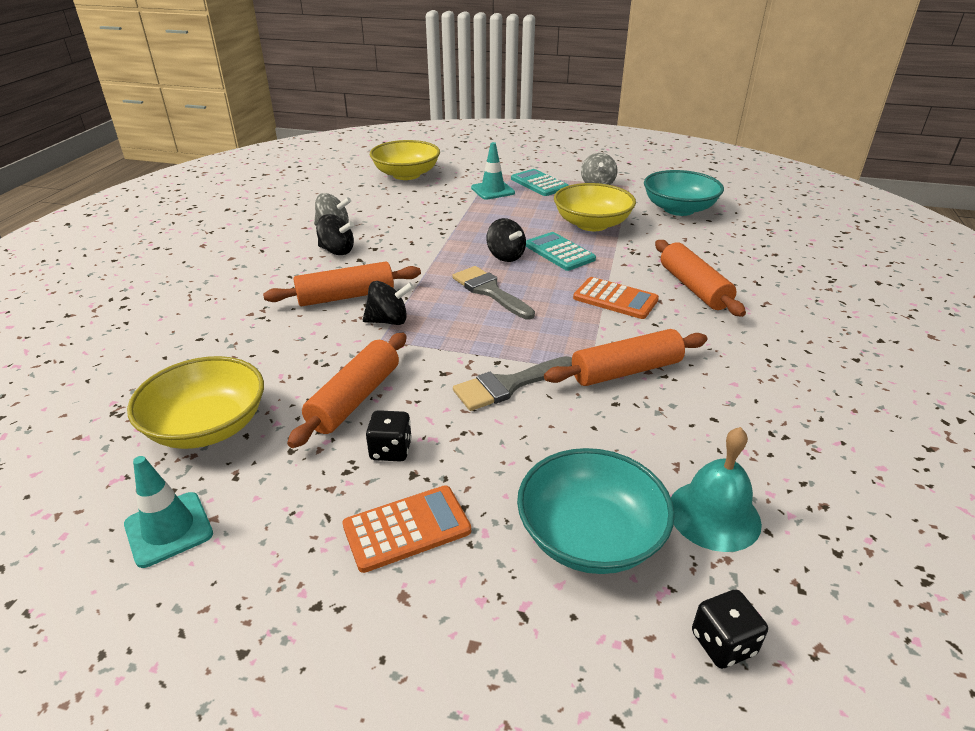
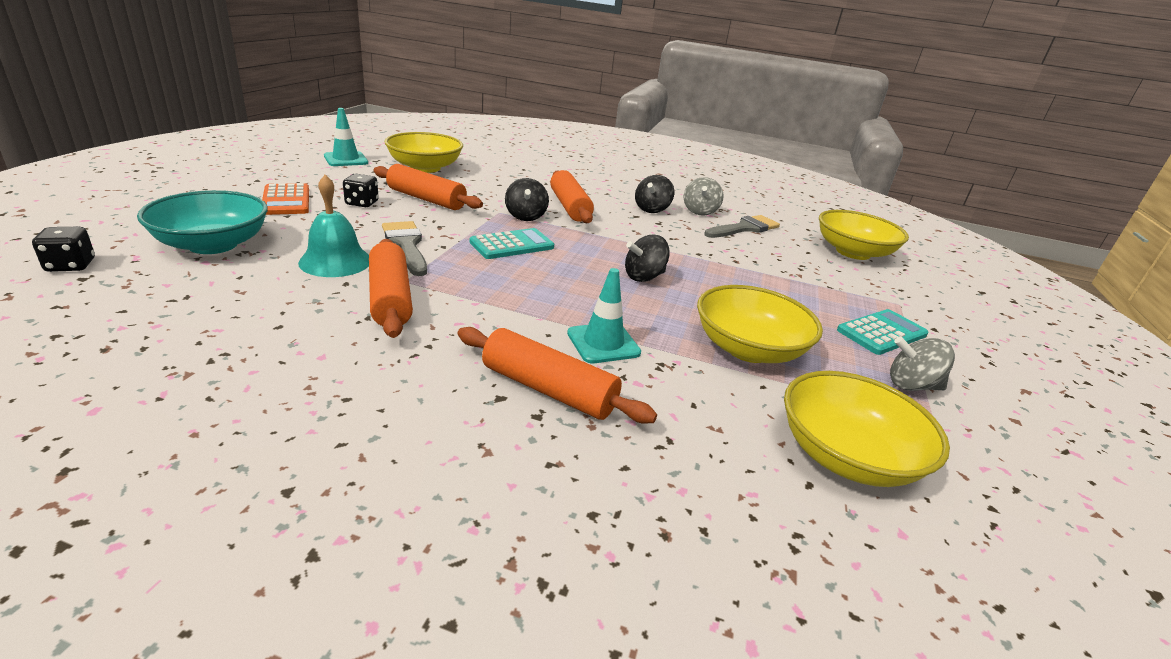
camera: 90 degrees right, 5 degrees down
(489, 291) = (567, 259): grey brush -> grey brush (744, 228)
(492, 190) = (834, 295): turquoise traffic cone -> turquoise traffic cone (603, 343)
(559, 252) = (656, 309): turquoise calculator -> turquoise calculator (512, 245)
(615, 299) = (533, 322): orange calculator -> none
(679, 209) = (846, 456): turquoise bowl -> yellow bowl
(693, 287) = (549, 389): orange rolling pin -> orange rolling pin turned 45 degrees clockwise
(714, 515) = (169, 292): turquoise bell -> turquoise bell (335, 261)

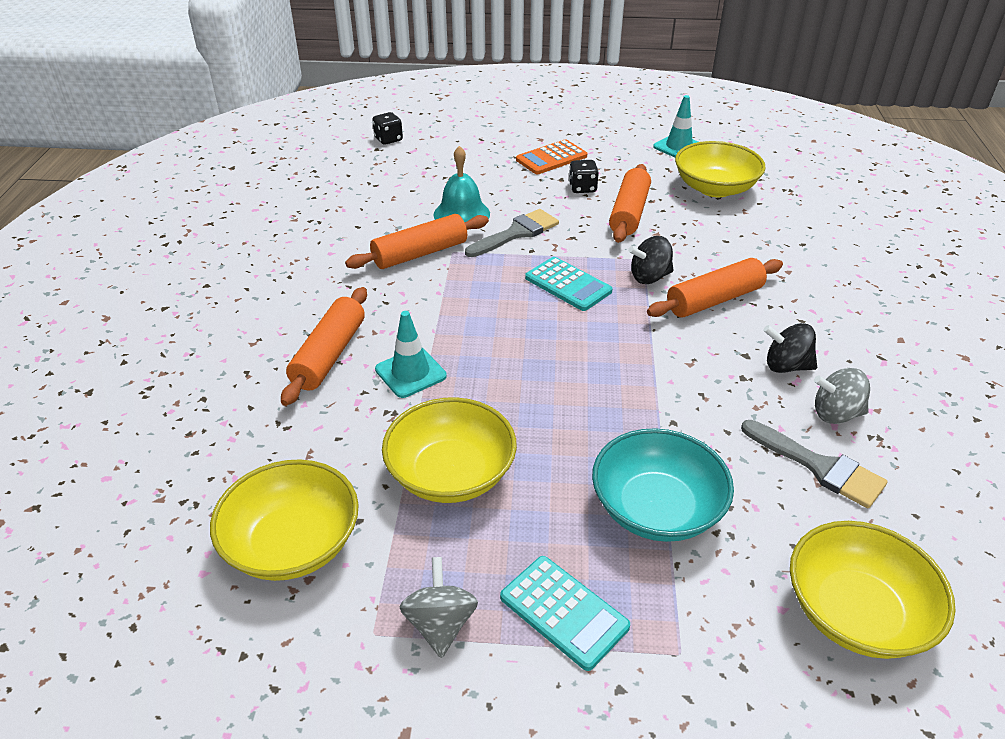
camera: 80 degrees right, 10 degrees up
(213, 245) = (449, 164): turquoise bowl -> turquoise bowl (656, 508)
(644, 277) = (565, 382): black spinning top -> none

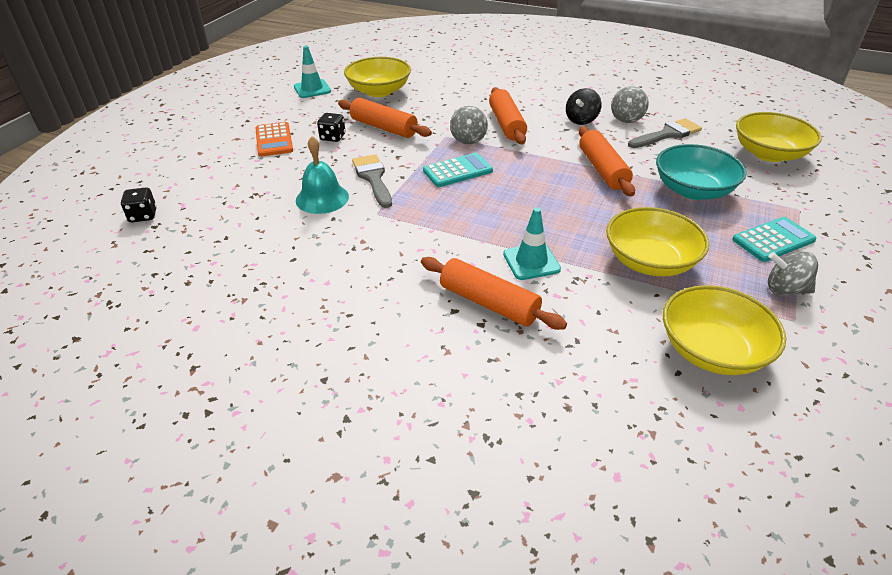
camera: 70 degrees left, 0 degrees up
(420, 254) = (368, 230): orange rolling pin -> orange rolling pin (603, 169)
(649, 277) = (468, 139): black spinning top -> grey spinning top

